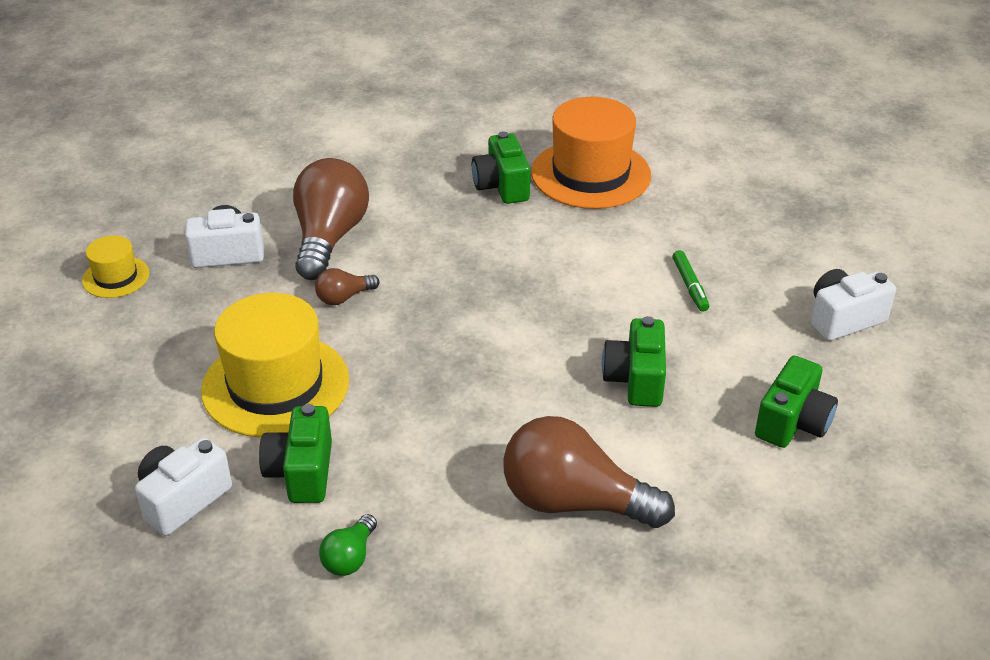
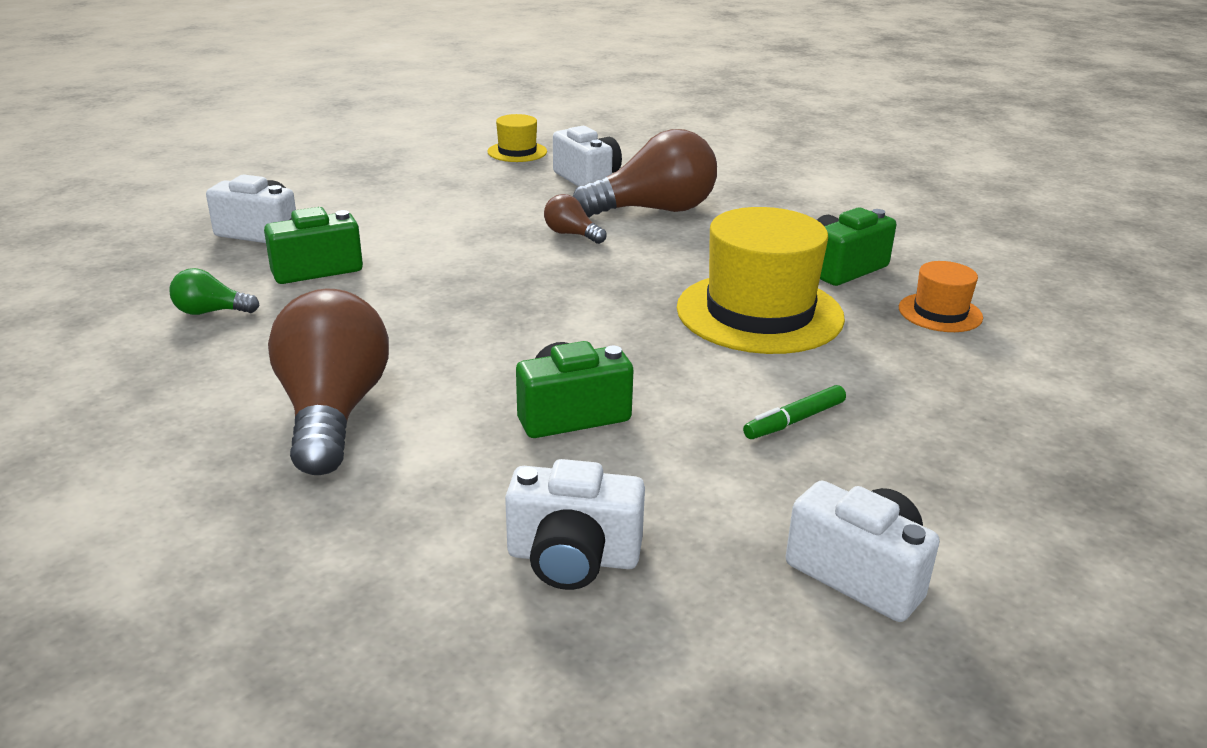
camera: 65 degrees right, 10 degrees down
(275, 385) = (425, 234): yellow hat -> yellow hat (759, 313)
(590, 174) = (940, 313): orange hat -> orange hat, size x0.49
(792, 422) = (573, 558): green camera -> white camera

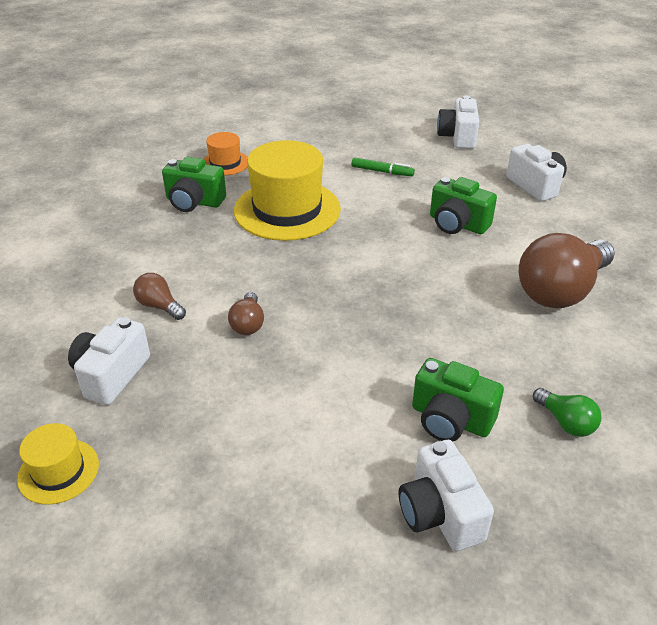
camera: 125 degrees left, 10 degrees up
(653, 210) = (159, 306): brown light bulb -> brown light bulb, size x0.46

